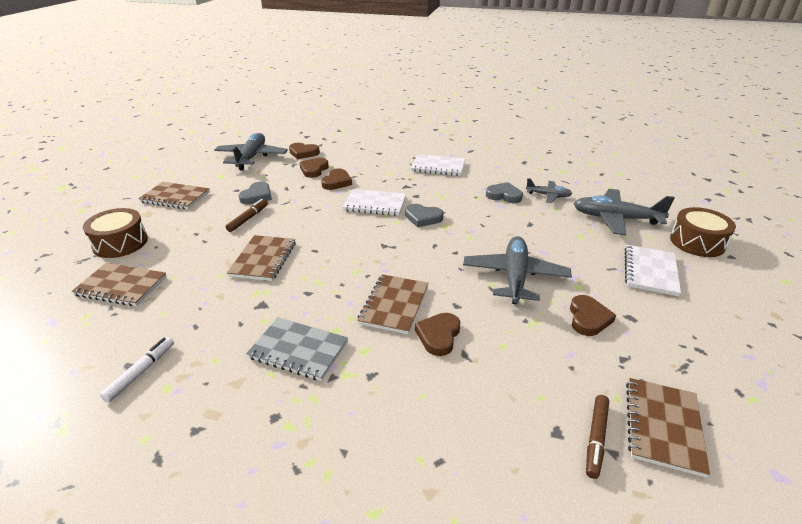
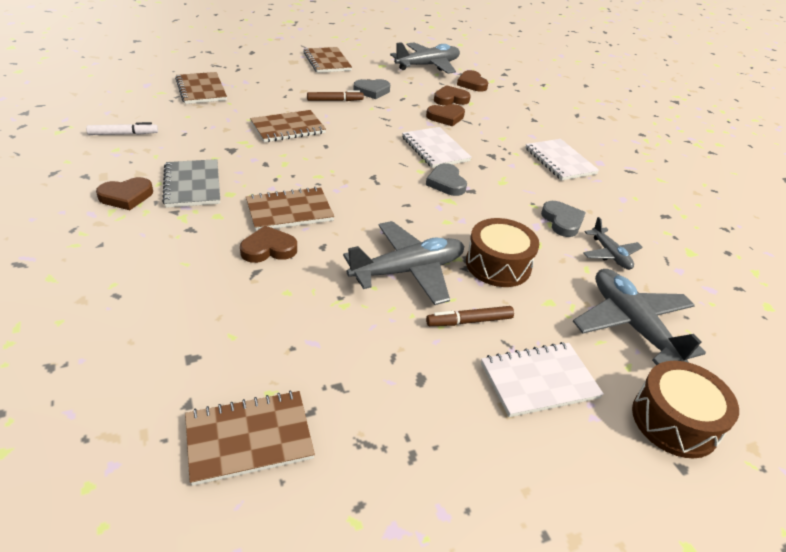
camera: 50 degrees right, 5 degrees up
(120, 243) = (247, 68): brown drum -> brown drum (498, 265)
(588, 318) = (385, 343): brown heart -> brown heart (126, 196)
(596, 438) = (199, 387): brown marker -> brown marker (469, 321)

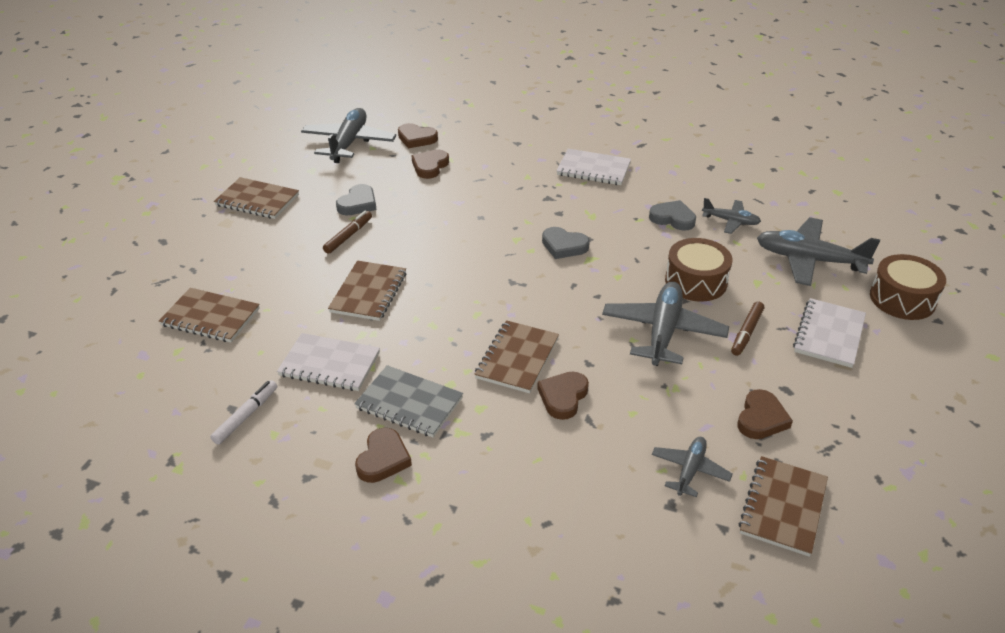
camera: 45 degrees left, 0 degrees up
(245, 353) = (690, 470): none -> grey plane
(435, 149) = (505, 223): white notebook -> white notebook (329, 364)
(446, 117) = (459, 187): brown heart -> brown heart (761, 418)

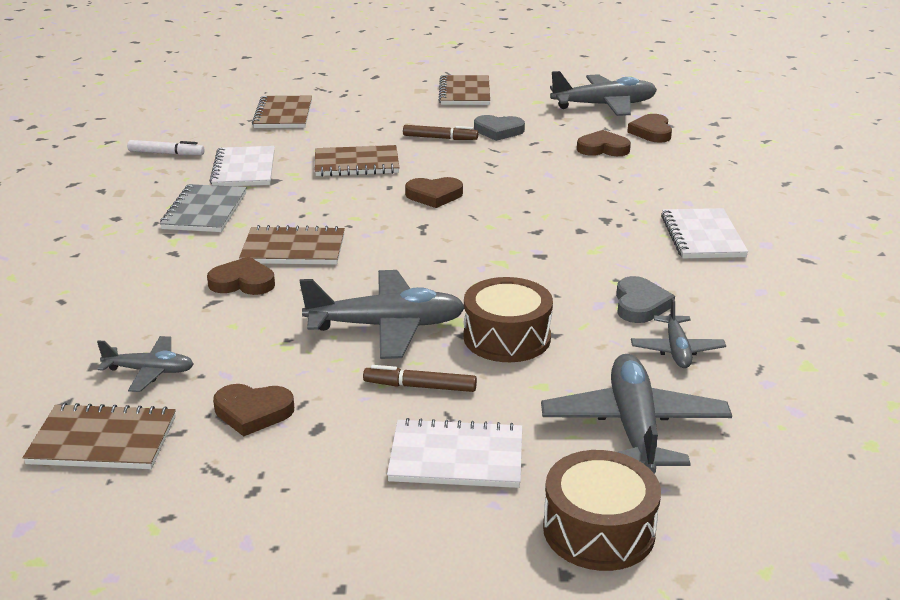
camera: 70 degrees right, 10 degrees down
(383, 459) = (129, 214): brown heart -> brown heart (434, 195)
(564, 246) = (513, 243): grey heart -> none

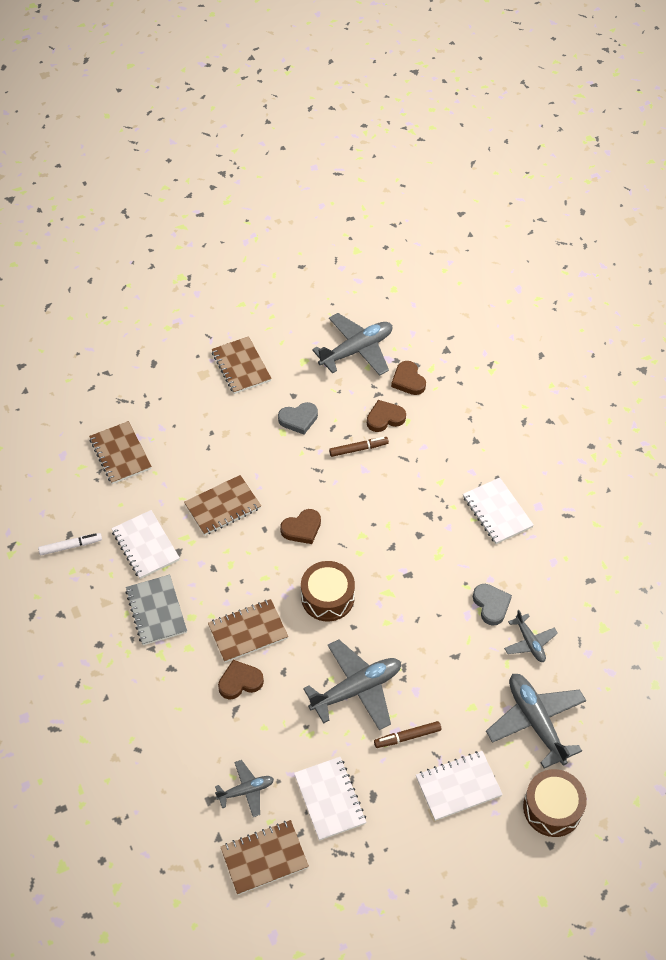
camera: 25 degrees left, 25 degrees up
(253, 412) = (330, 799): brown heart -> white notebook
(440, 138) = (261, 446): brown marker -> brown marker (358, 449)
(507, 337) = (431, 670): brown drum -> brown drum (327, 597)

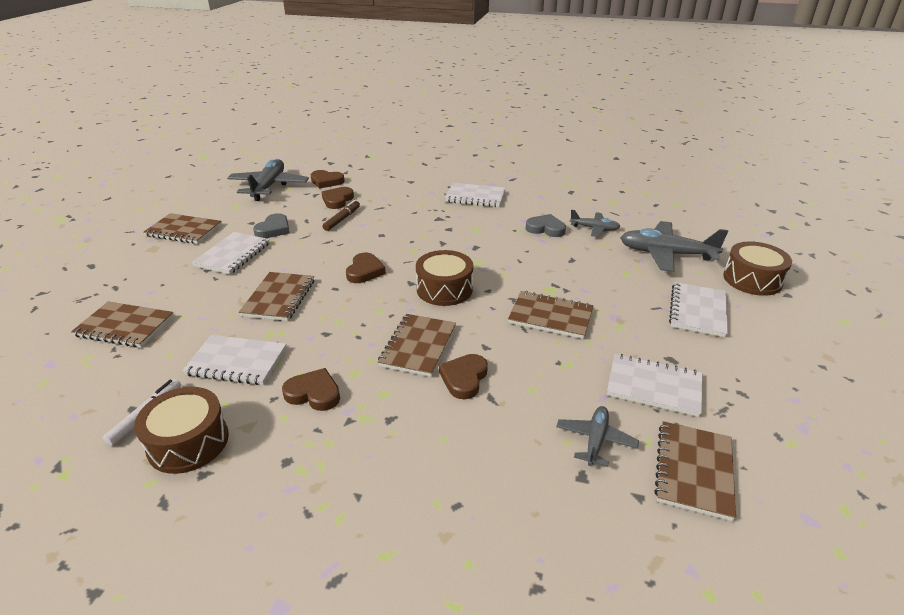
camera: 50 degrees left, 20 degrees down
(72, 586) = (188, 442): none -> brown drum
(156, 611) = (314, 393): grey notebook -> brown heart
(243, 429) = (233, 255): none -> white notebook
(356, 689) = (550, 316): grey plane -> brown notebook
(407, 737) = (625, 313): brown marker -> none

